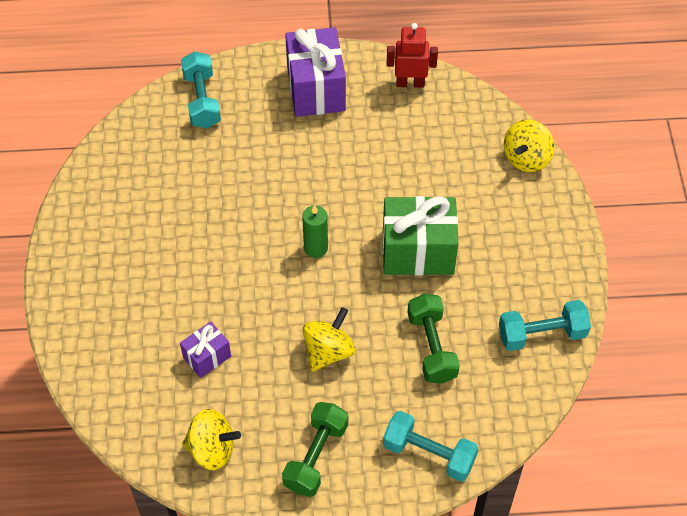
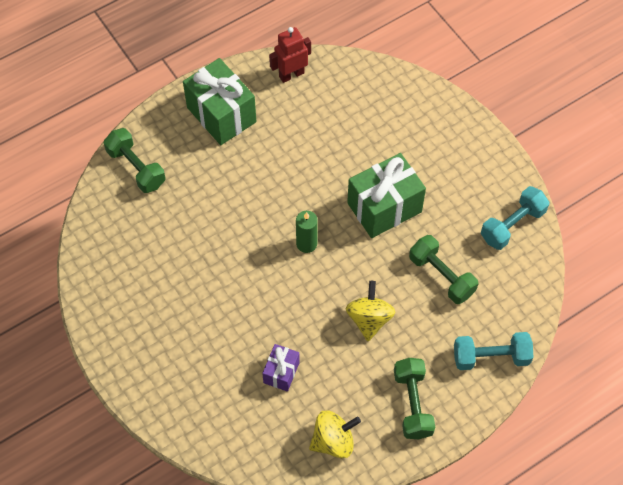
camera: 30 degrees left, 5 degrees up
(202, 100) = (136, 168): turquoise dumbbell -> green dumbbell
(316, 89) = (221, 114): purple gift -> green gift
(526, 158) = (416, 94): yellow spinning top -> none

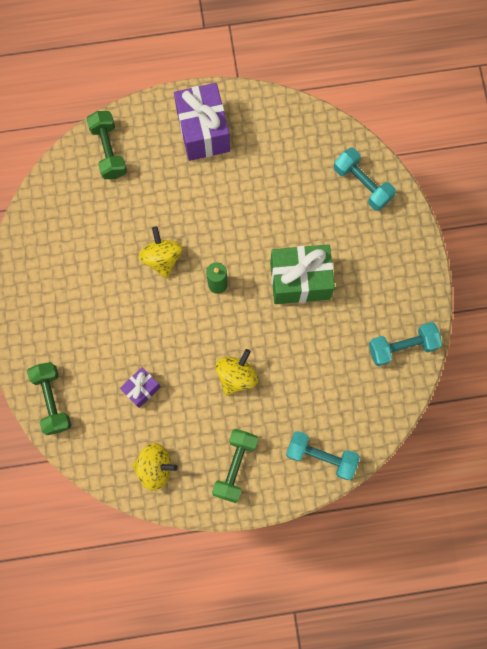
camera: 25 degrees right, 15 degrees up
(221, 114) = (203, 131): green gift -> purple gift
(239, 243) = (162, 258): none -> yellow spinning top
(291, 74) = (281, 119): red robot -> none
(397, 100) = (362, 184): none -> turquoise dumbbell
(441, 276) = (317, 365): green dumbbell -> green dumbbell (52, 400)

